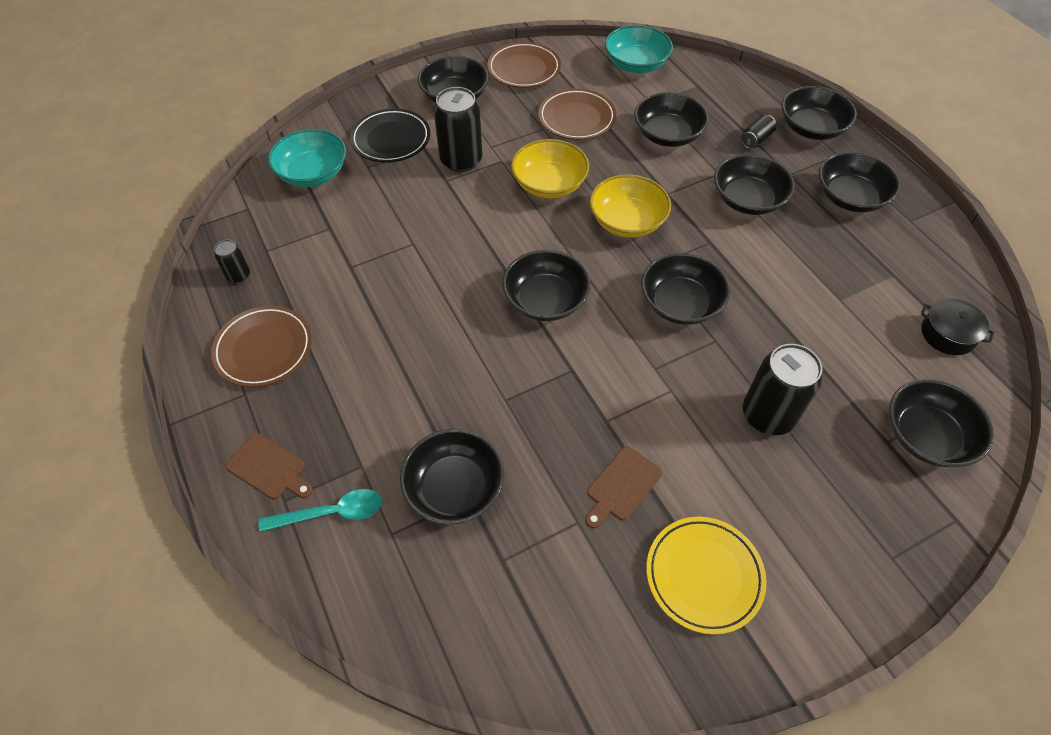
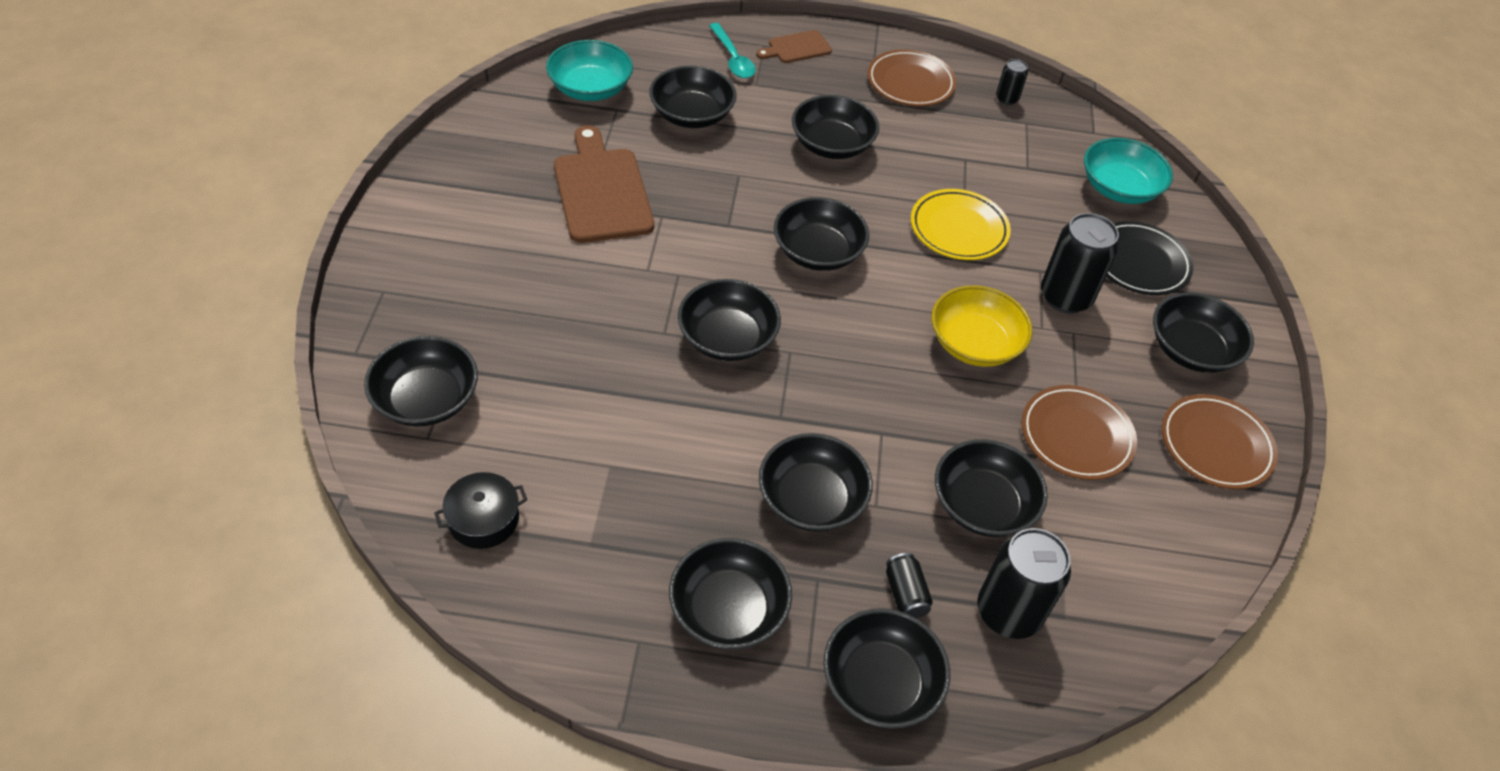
camera: 120 degrees right, 5 degrees down
(331, 513) = (733, 58): turquoise spoon -> turquoise spoon turned 45 degrees counterclockwise
(406, 358) = (832, 145): none -> black bowl
(621, 486) = (602, 191): brown cutting board -> brown cutting board, size x1.89
(627, 221) = (868, 370): yellow bowl -> none
(636, 64) = (1159, 576): turquoise bowl -> turquoise bowl (590, 88)
(704, 576) = (495, 188): yellow plate -> yellow plate (958, 229)
(768, 415) = (561, 311): black can -> black can (1008, 612)

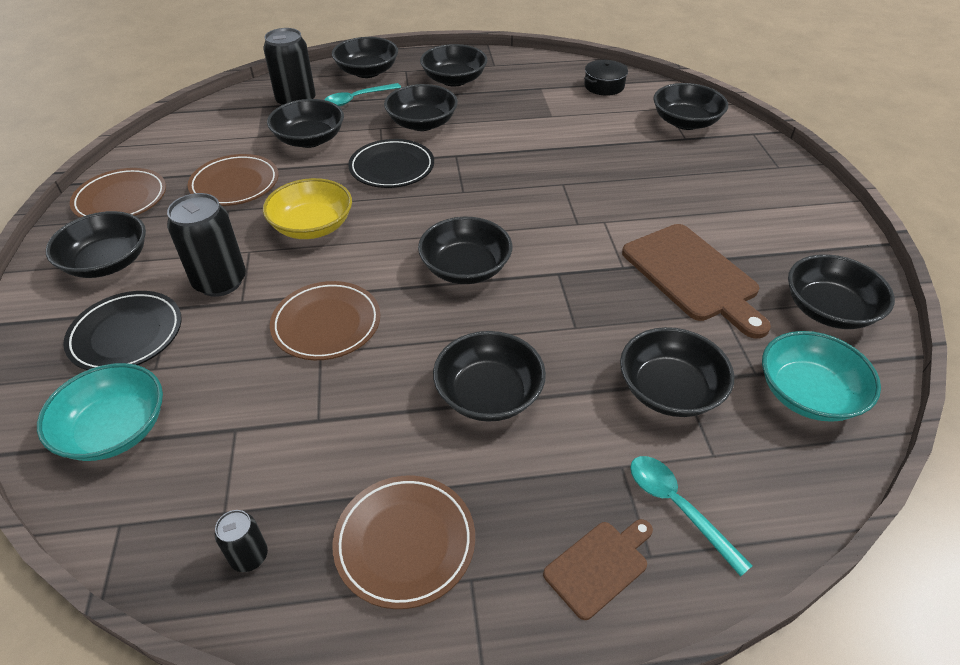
camera: 170 degrees right, 5 degrees down
(727, 338) = (514, 190): black bowl -> black bowl (828, 310)
(871, 414) = (392, 168): none -> black plate
(905, 594) = (357, 99): black can -> turquoise spoon
(958, 229) = (326, 324): yellow plate -> brown plate

